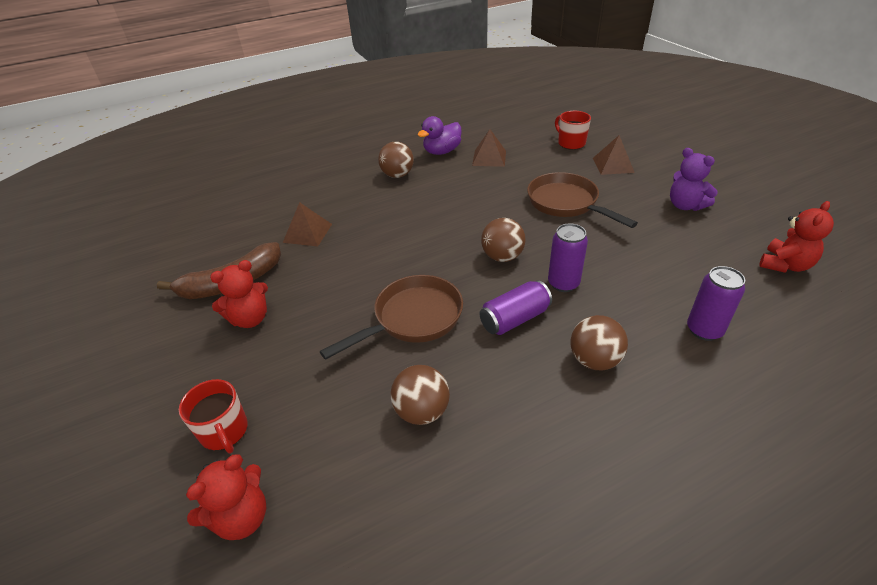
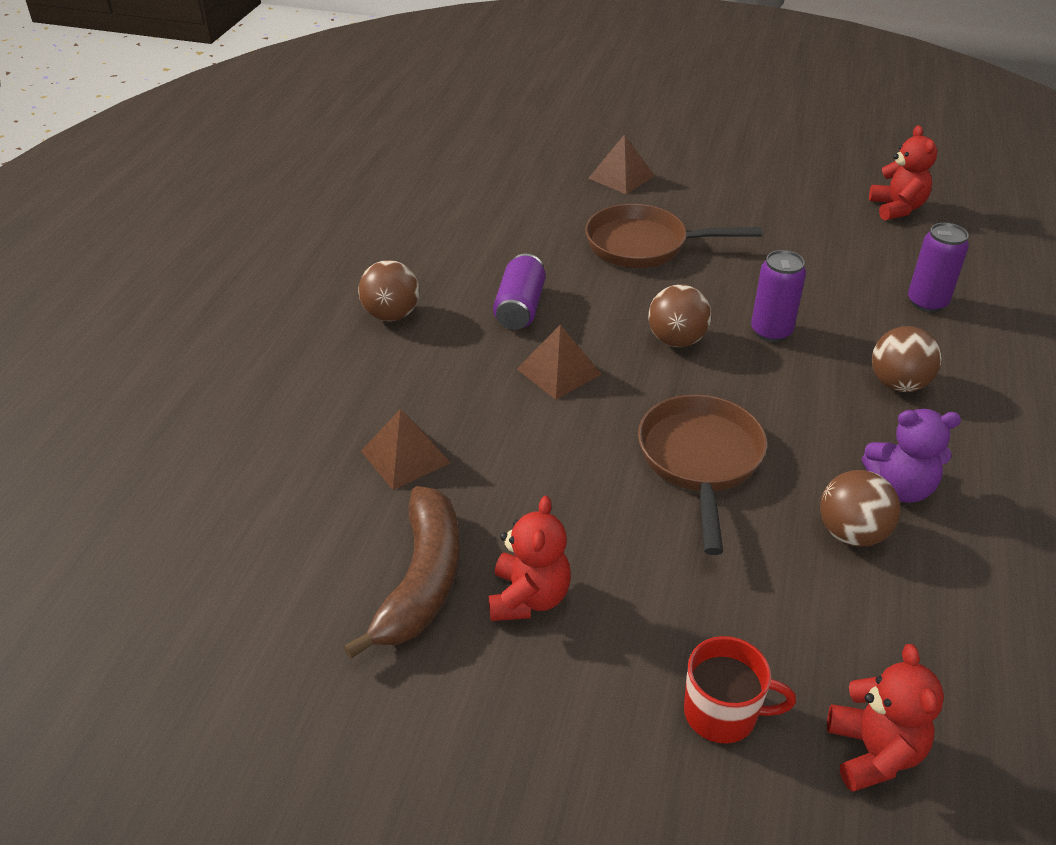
camera: 50 degrees left, 0 degrees up
(442, 151) = (396, 254): purple duck -> none
(489, 158) = (472, 233): brown pyramid -> brown pyramid (559, 371)
(514, 319) = (786, 394): purple can -> purple can (520, 308)
(571, 143) = (537, 170): red mug -> none
(685, 205) = (750, 190): purple teddy bear -> purple teddy bear (900, 487)

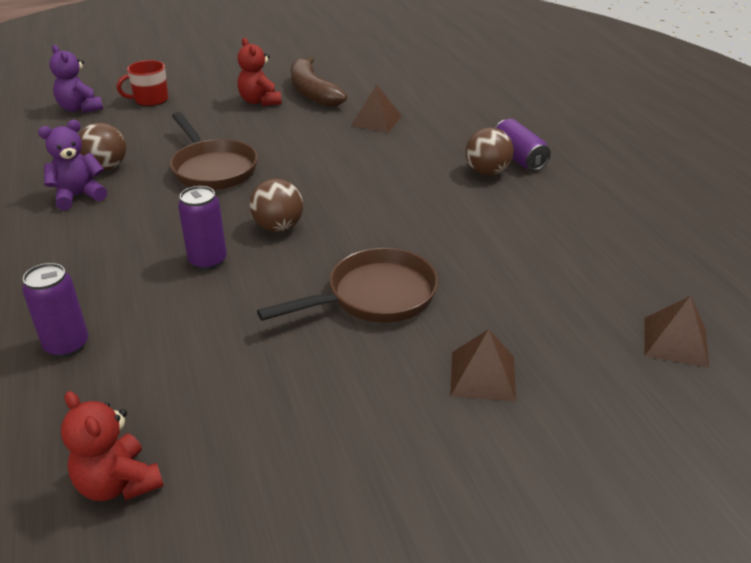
camera: 145 degrees right, 5 degrees down
(520, 308) = (412, 207): purple can -> purple can (518, 158)
(559, 371) = (340, 181): brown pyramid -> brown pyramid (675, 341)
(873, 752) = (80, 108): red teddy bear -> purple teddy bear
(898, 384) = (88, 258): brown ball -> none

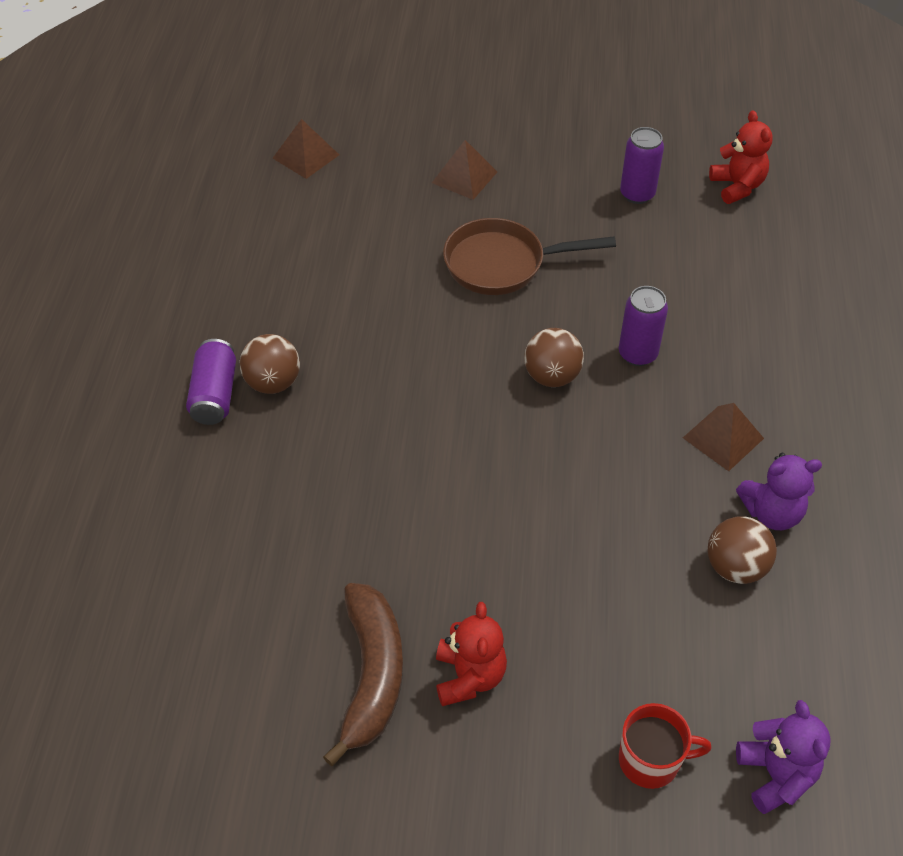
camera: 155 degrees left, 15 degrees up
(67, 345) = (775, 300): purple can -> purple can (637, 194)
(212, 169) = (594, 510): brown pan -> none
(376, 121) = (325, 545): brown pyramid -> brown pyramid (723, 438)

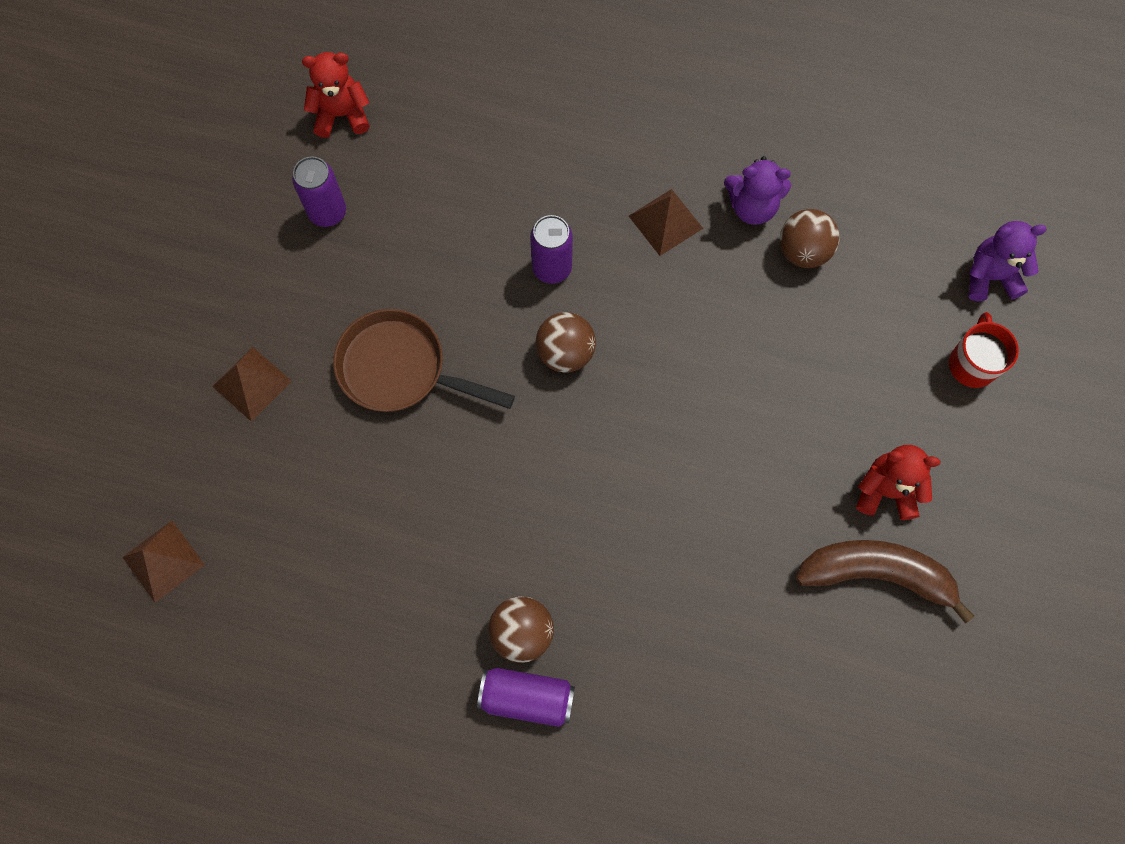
camera: 80 degrees left, 20 degrees up
(502, 264) = (400, 369): brown pan -> brown pan turned 105 degrees clockwise
(771, 513) = (752, 207): purple teddy bear -> purple teddy bear turned 90 degrees clockwise

